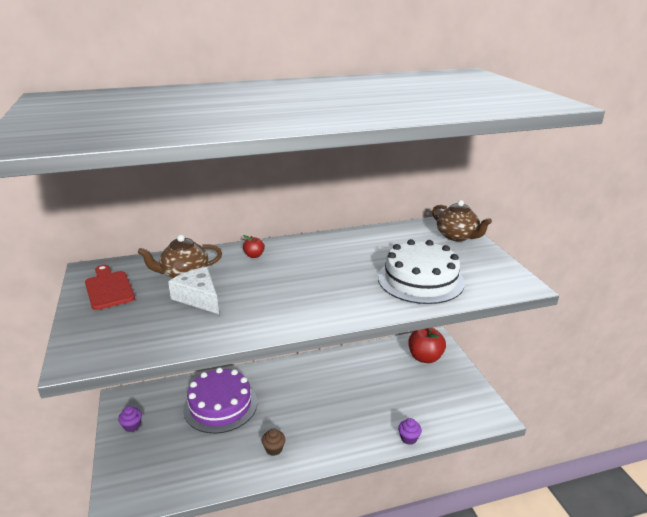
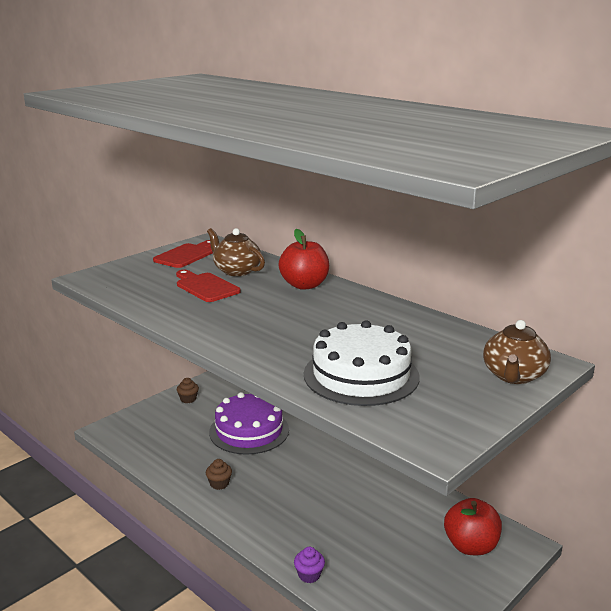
camera: 60 degrees right, 5 degrees down
(132, 426) = (188, 399): purple cupcake -> brown cupcake
(198, 298) = (205, 287): white cheese -> red cutting board
(254, 255) = (304, 285): red apple -> red apple, size x2.08

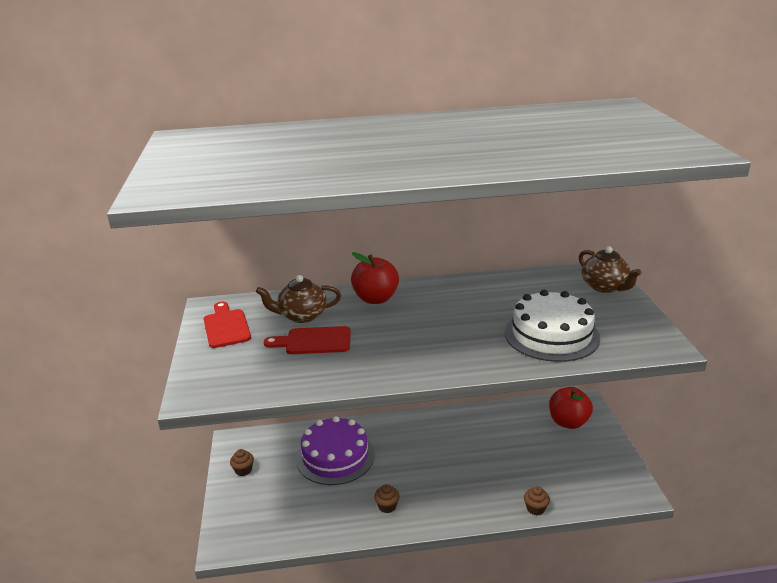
camera: 50 degrees left, 5 degrees up
(309, 575) = (535, 508): purple cupcake -> brown cupcake

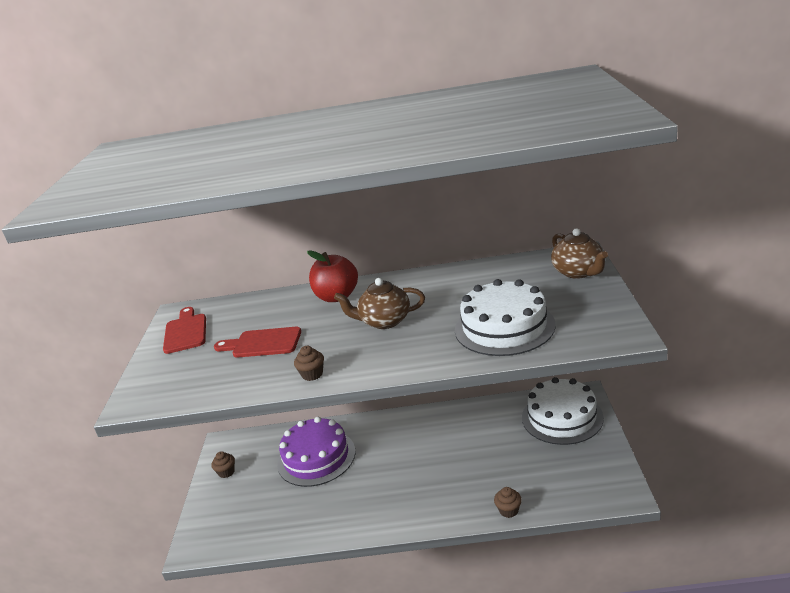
camera: 10 degrees right, 0 degrees up
(301, 316) = (259, 318): brown teapot -> brown teapot (384, 321)
(387, 506) = (357, 508): brown cupcake -> brown cupcake (312, 374)
(568, 422) = (562, 417): red apple -> white cake

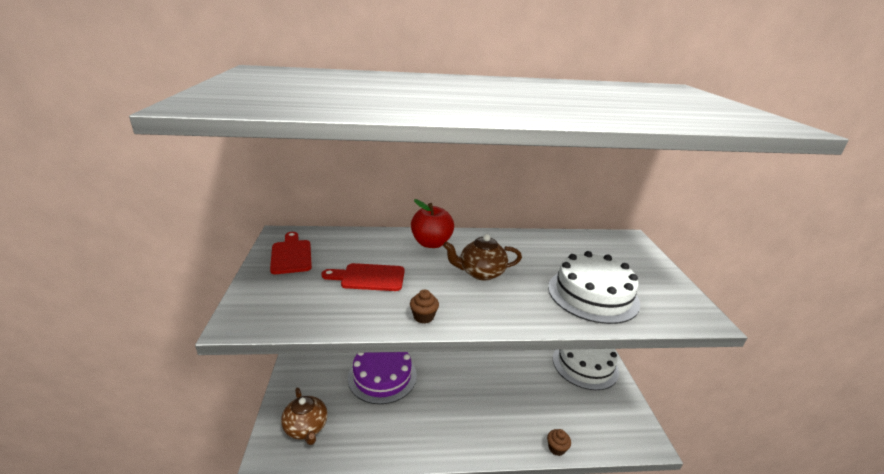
camera: 10 degrees left, 0 degrees up
(226, 472) = (300, 381): brown cupcake -> none
(578, 272) = (637, 253): brown teapot -> brown teapot (306, 428)

